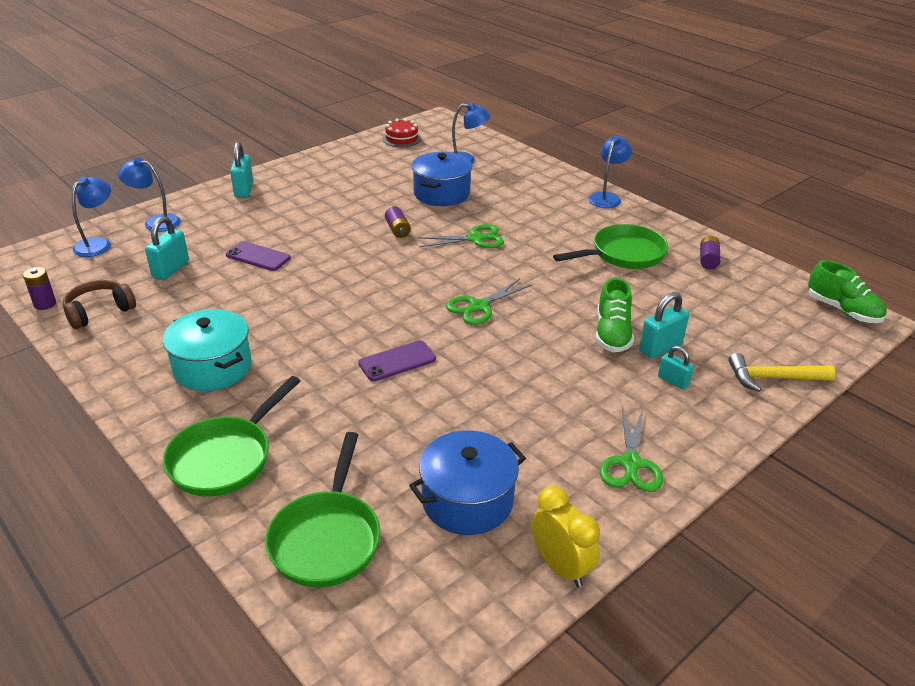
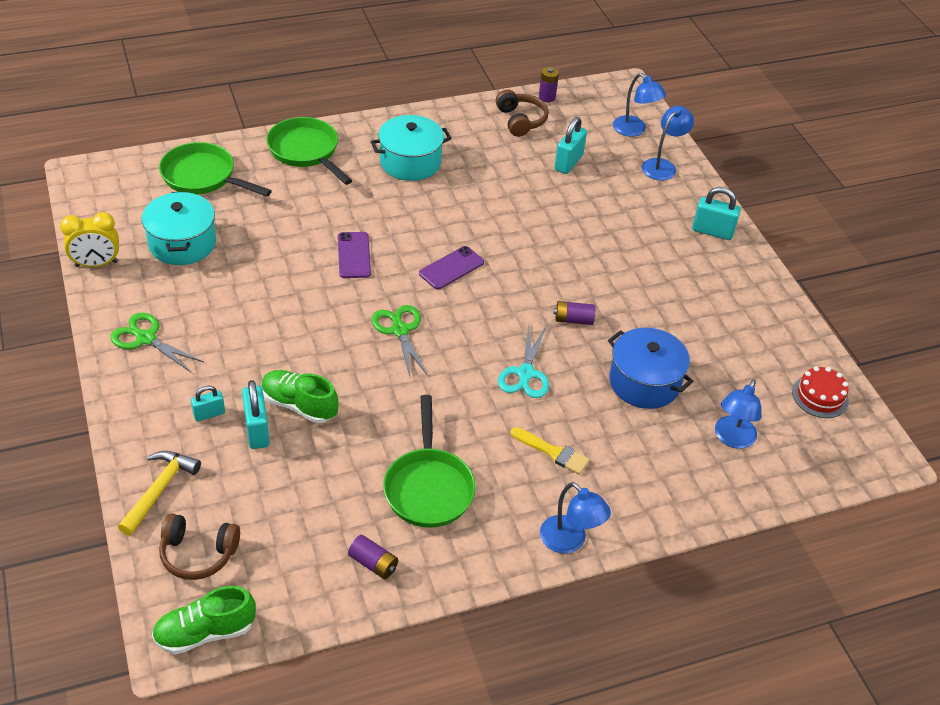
camera: 110 degrees right, 10 degrees up
(171, 269) = (568, 163): turquoise padlock -> turquoise padlock turned 75 degrees clockwise
(258, 256) = (565, 215): purple phone -> purple phone (451, 268)
(467, 500) = (182, 243): blue pot -> turquoise pot
(475, 239) = (525, 373): green scissors -> turquoise scissors
(541, 215) = (553, 452): none -> yellow brush
(796, 336) = (198, 553): none -> brown headphones

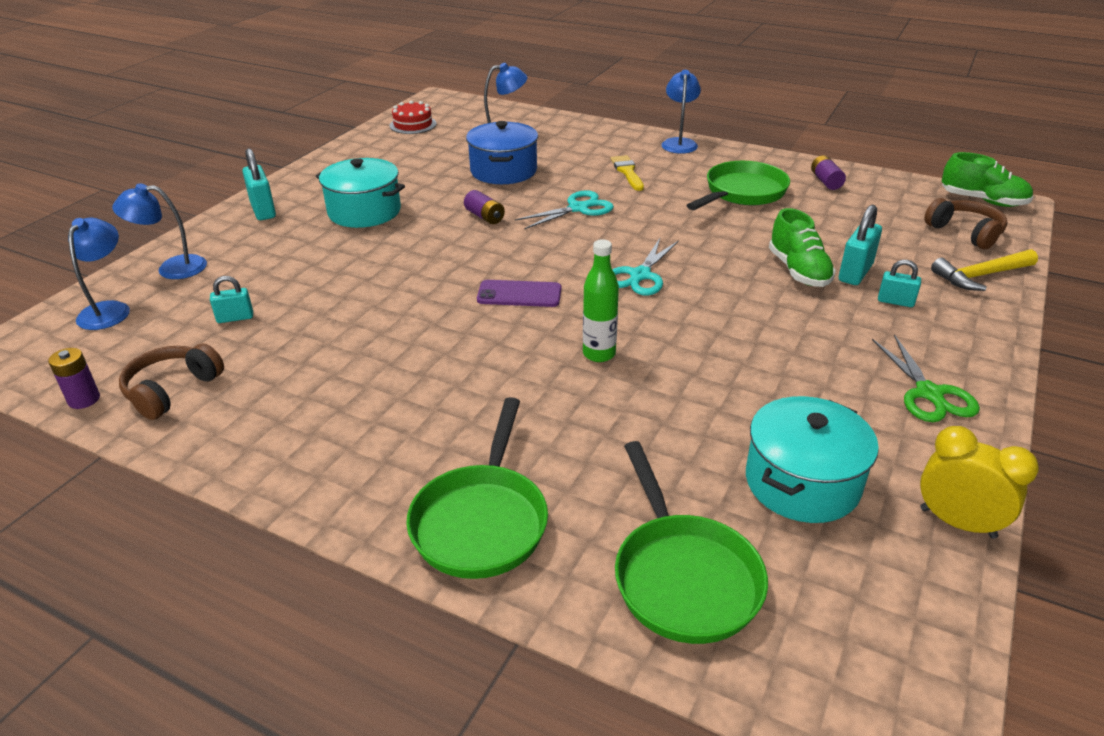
camera: 130 degrees left, 10 degrees down
(354, 255) = (599, 354): purple phone -> green bottle
(400, 330) = (640, 275): green scissors -> turquoise scissors
(410, 162) = (380, 418): turquoise pot -> turquoise pot (364, 211)
(568, 163) = (235, 318): turquoise padlock -> turquoise padlock, size x0.62

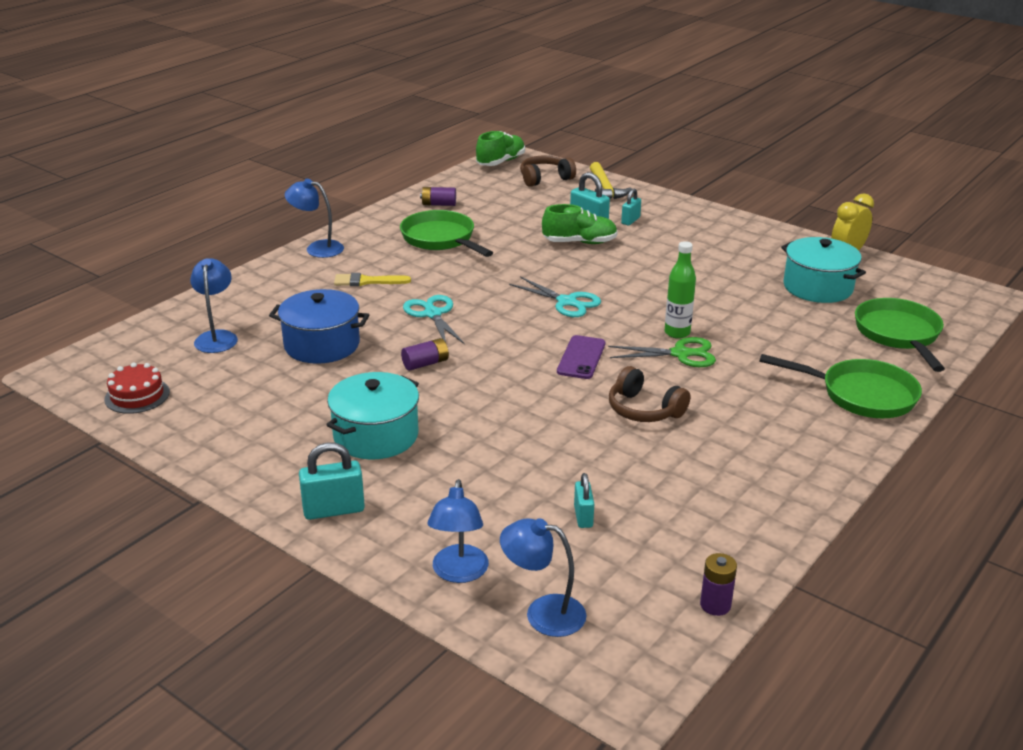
camera: 80 degrees left, 5 degrees down
(172, 390) = (705, 547): brown headphones -> brown headphones (644, 409)
(683, 577) = (898, 334): green pan -> green pan turned 90 degrees counterclockwise
(929, 393) = (735, 235): green scissors -> green scissors (680, 354)

